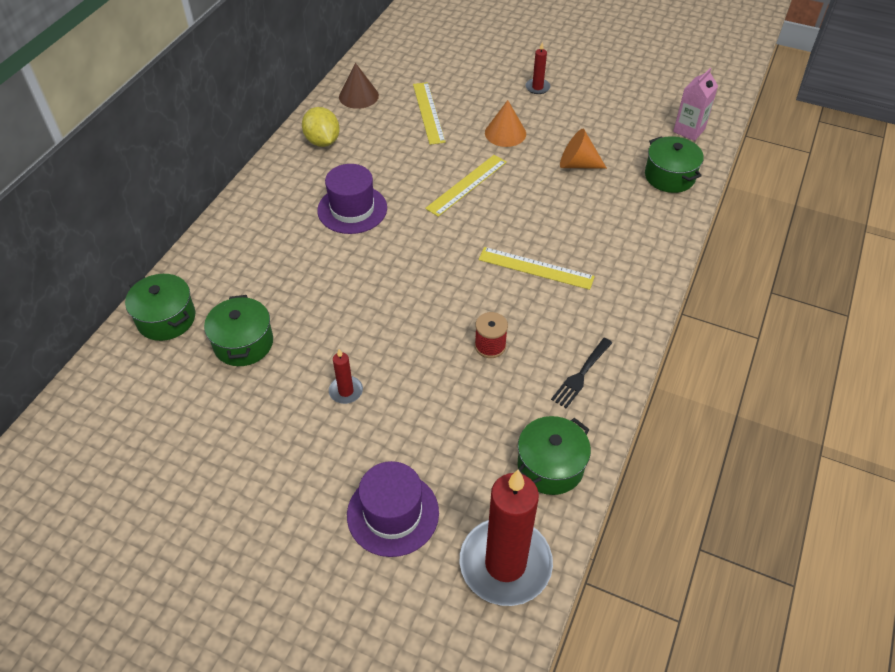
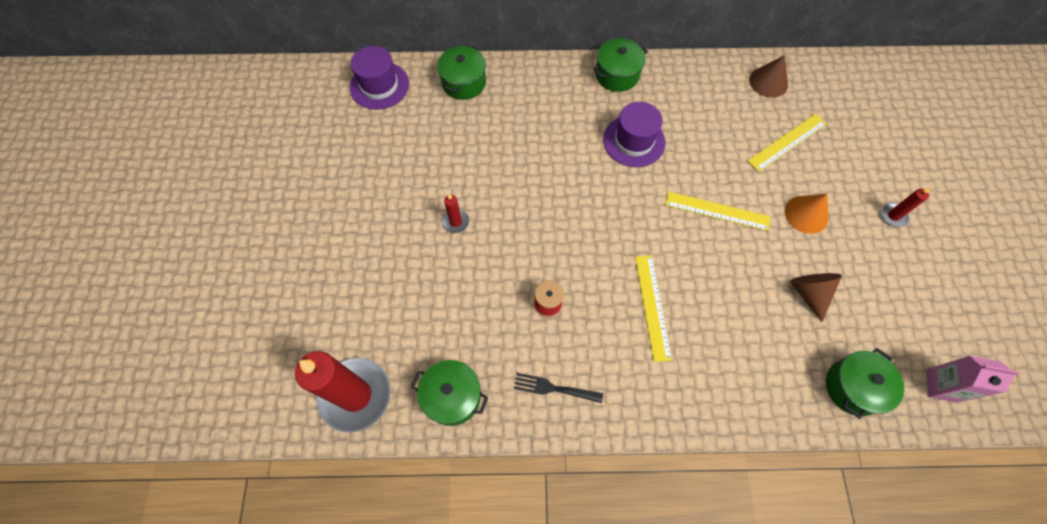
camera: 65 degrees right, 15 degrees up
(243, 343) = (466, 138): green pot -> green pot (617, 75)
(322, 141) = (695, 84): yellow lemon -> none
(393, 513) = (367, 300): purple hat -> purple hat (379, 85)
(577, 164) = (809, 293): orange cone -> brown cone

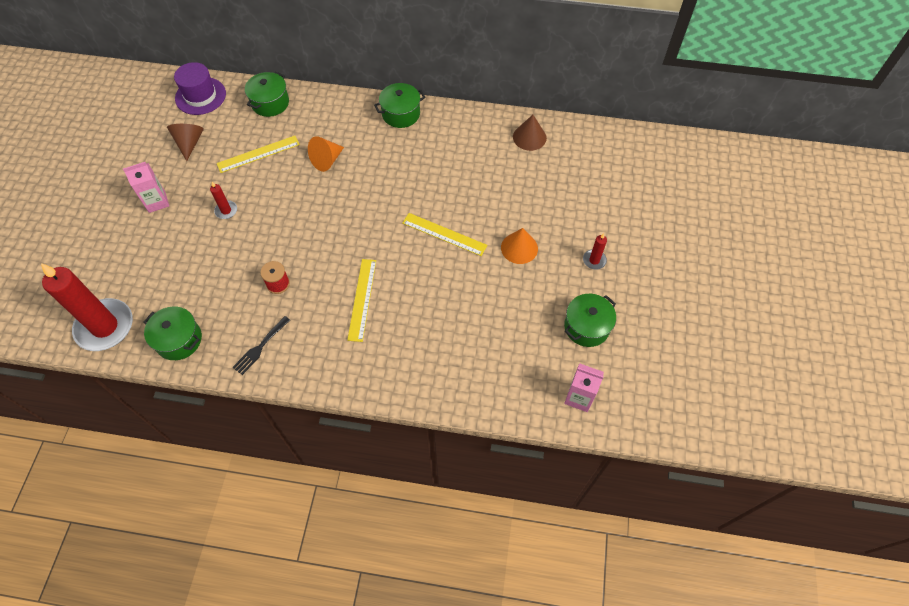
camera: 10 degrees right, 5 degrees down
(369, 223) = (157, 202): none -> pink carton
(552, 142) = (327, 160): none -> orange cone
(554, 388) = (260, 347): black fork -> black fork turned 75 degrees counterclockwise
(634, 141) = (395, 169): purple hat -> none
(787, 142) = (526, 188): yellow ruler -> yellow ruler (258, 154)
(809, 293) = (496, 309): brown cone -> brown cone (189, 143)
(853, 387) = (504, 386): green pot -> green pot (586, 327)

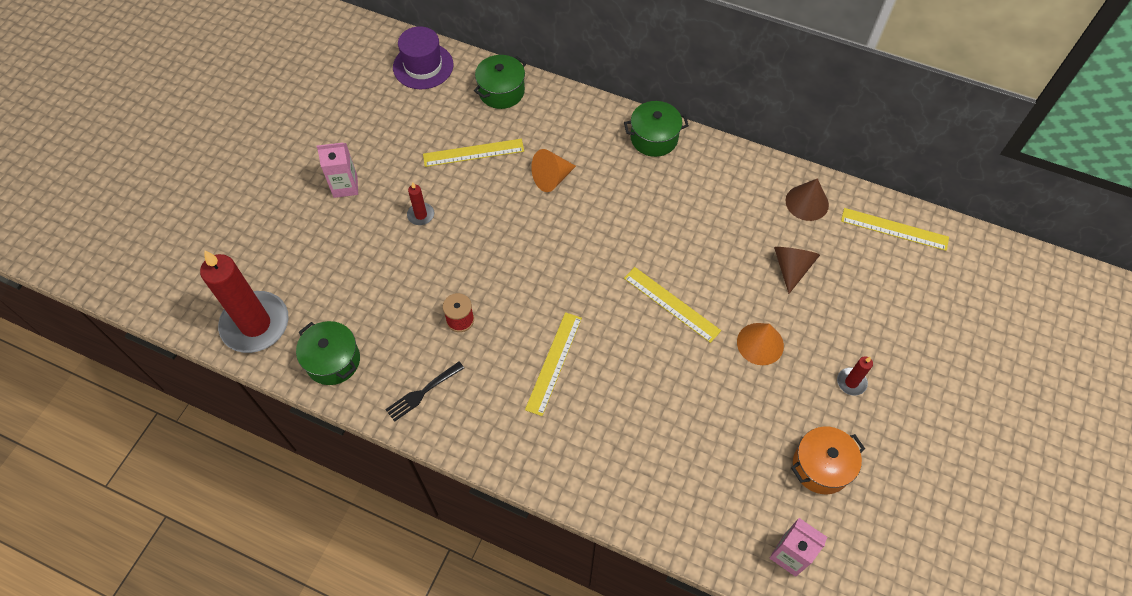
camera: 15 degrees right, 0 degrees up
(189, 143) = (397, 122): brown cone -> brown cone (791, 268)
(586, 327) = (821, 466): green pot -> orange pot
(599, 142) = (894, 229): none -> yellow ruler

